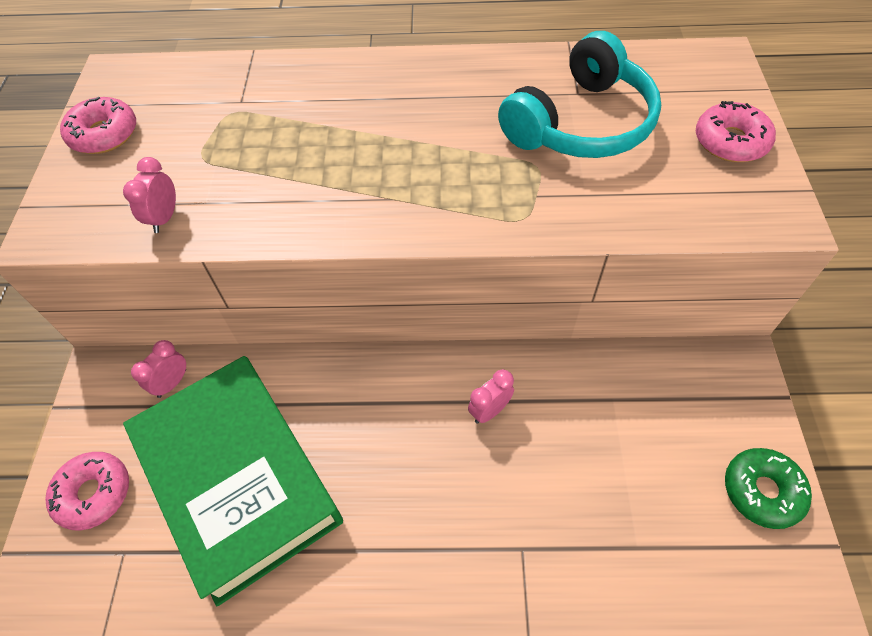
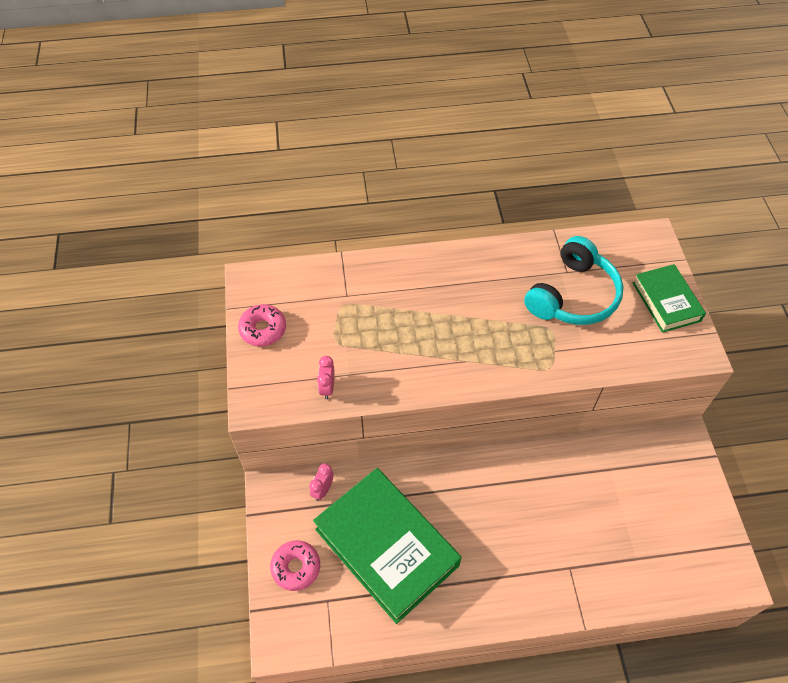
camera: 10 degrees left, 0 degrees up
(489, 411) = (534, 485): pink clock -> none
(730, 142) = (666, 302): pink donut -> green book
(762, 491) = (704, 516): green donut -> none

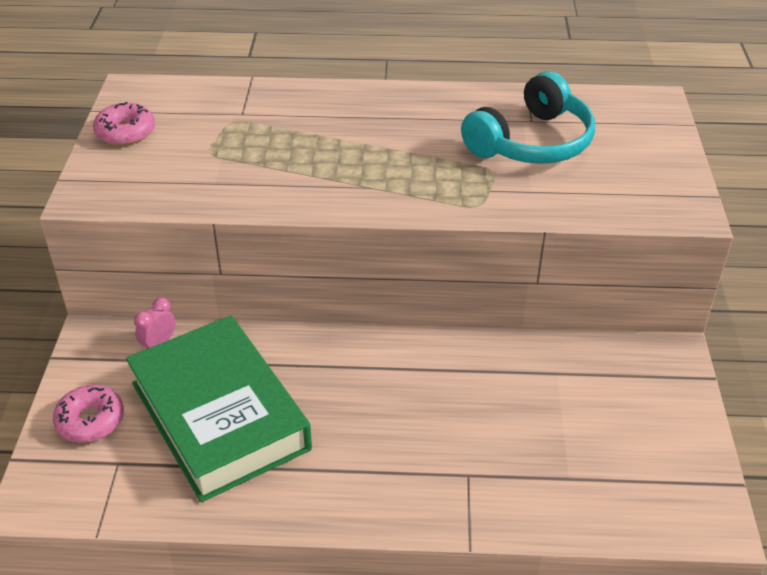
camera: 10 degrees right, 15 degrees down
(327, 388) = (181, 192): pink clock -> none
(666, 302) = (656, 160): green book -> none

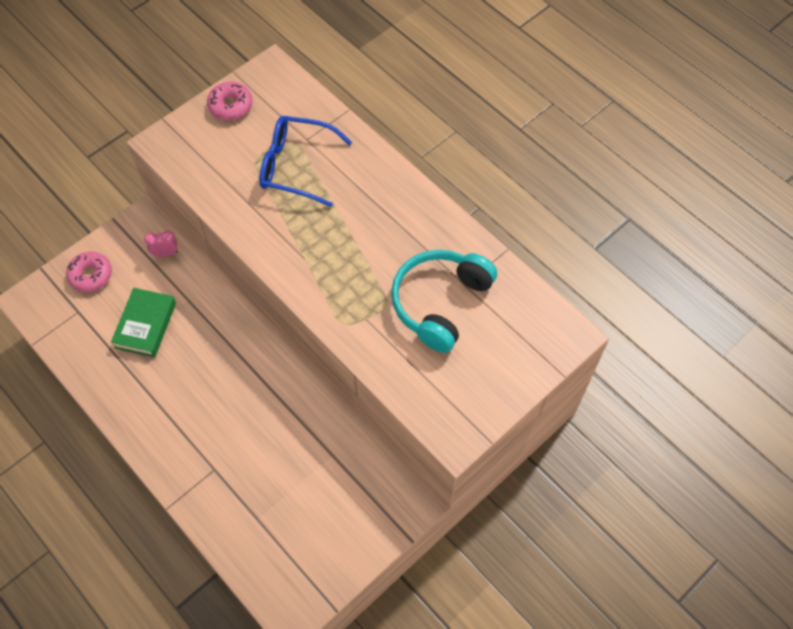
camera: 45 degrees right, 20 degrees up
(219, 416) = (145, 325): green book -> green book, size x0.54
(260, 135) = (296, 166): none -> blue glasses
(532, 142) = (440, 303): turquoise headphones -> turquoise headphones turned 120 degrees clockwise

